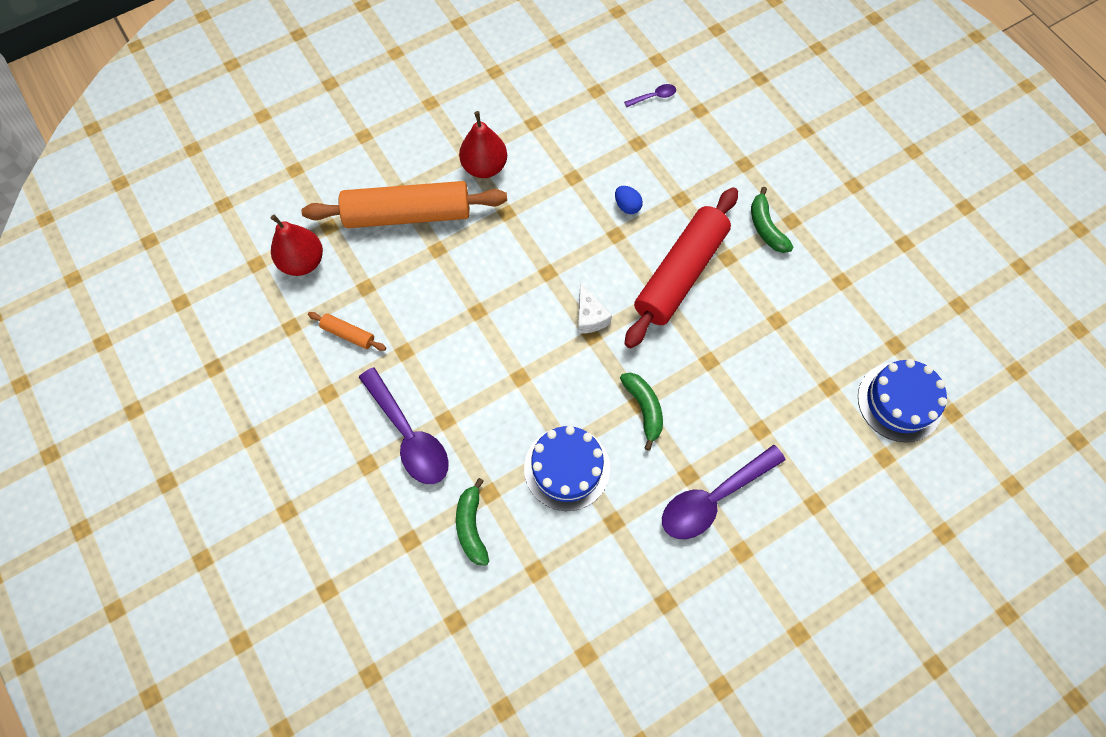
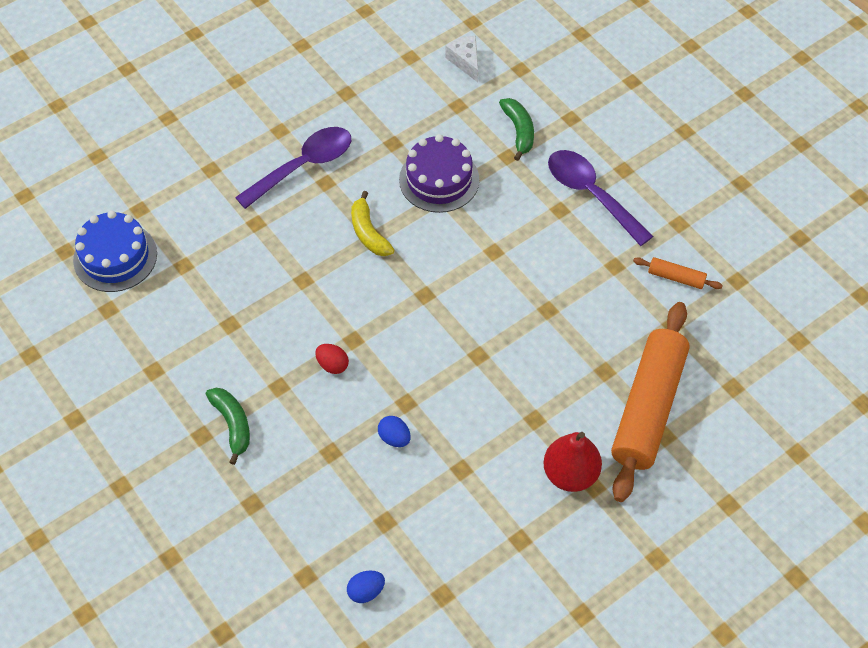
camera: 175 degrees right, 10 degrees down
(303, 262) = (749, 346): red pear -> none
(408, 215) = (647, 407): orange rolling pin -> orange rolling pin turned 60 degrees counterclockwise
(567, 468) = (439, 180): blue cake -> purple cake
(589, 316) = (428, 313): white cheese -> white cheese (465, 61)
(644, 409) = (368, 232): green banana -> yellow banana
(654, 97) = (366, 591): purple spoon -> blue egg
(680, 273) = (332, 365): red rolling pin -> red egg

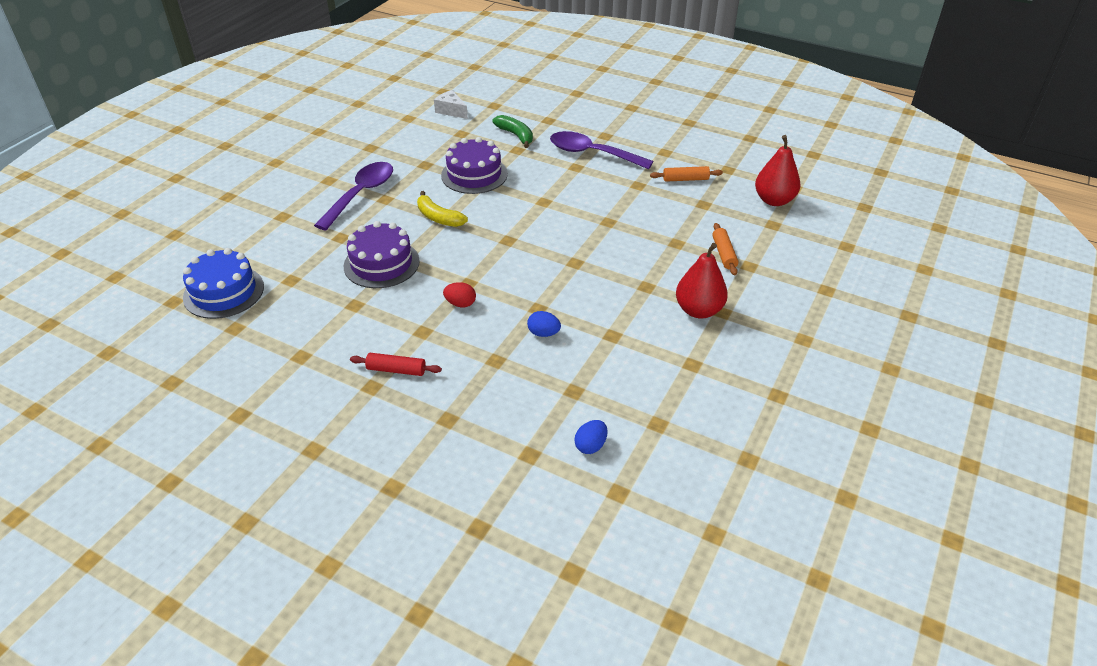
camera: 25 degrees left, 15 degrees down
(232, 425) = (396, 370): green banana -> red rolling pin
(280, 277) = (381, 263): none -> purple cake
(647, 407) = (723, 254): orange rolling pin -> orange rolling pin, size x0.42
(760, 351) = (774, 200): none -> red pear

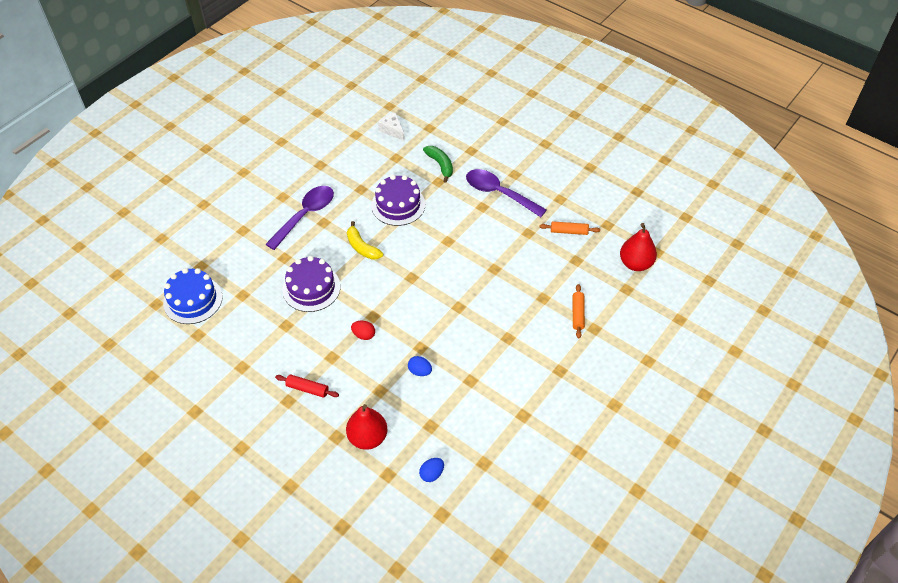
camera: 10 degrees right, 10 degrees up
(698, 310) = (542, 366): red pear -> red pear (368, 437)

